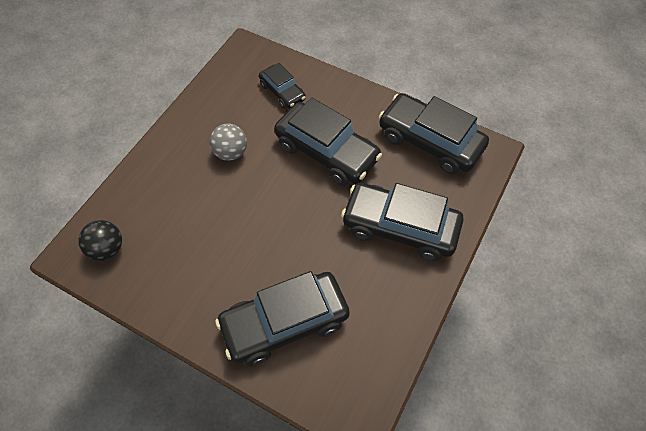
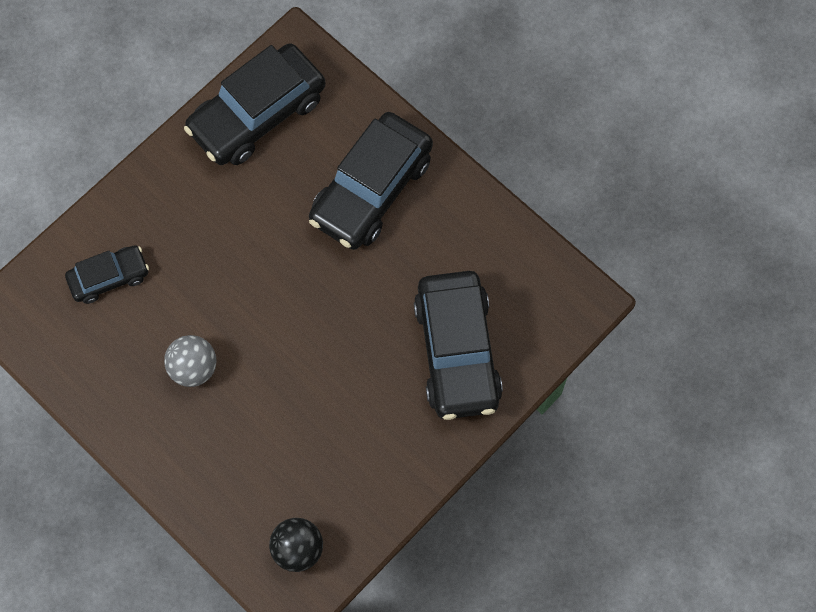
camera: 75 degrees left, 10 degrees up
(327, 152) = (232, 245): black car -> none

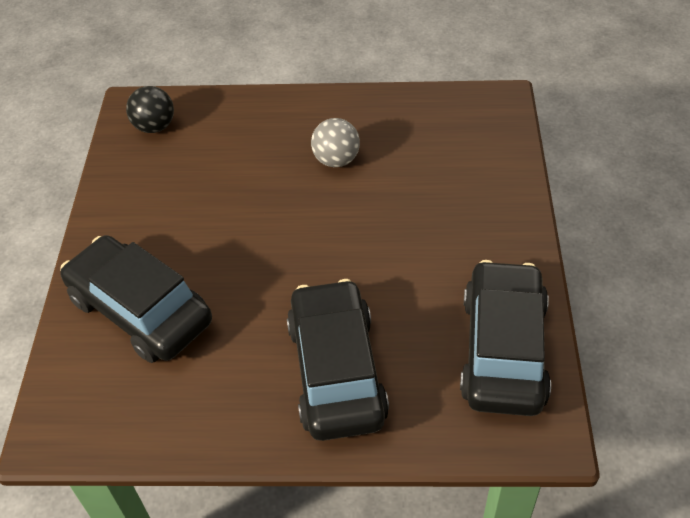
camera: 140 degrees right, 20 degrees down
(109, 278) = (461, 163): black car -> none

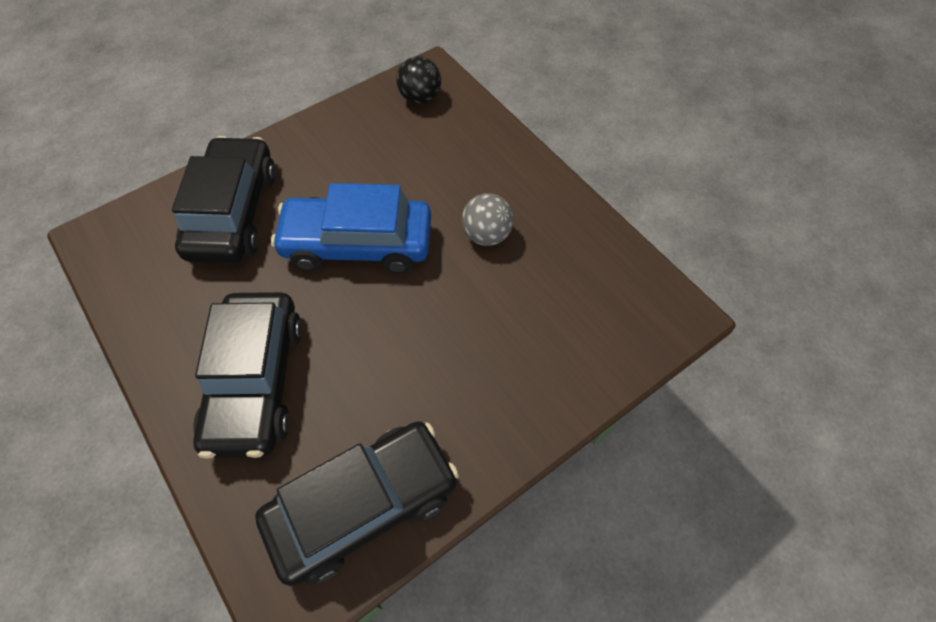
camera: 50 degrees right, 10 degrees up
(264, 241) = (357, 244): none -> blue car
(336, 371) = (256, 382): black car -> black car turned 135 degrees clockwise

